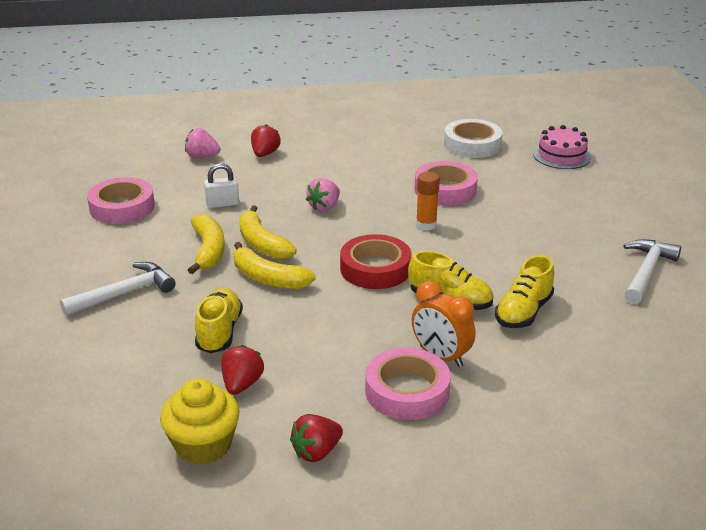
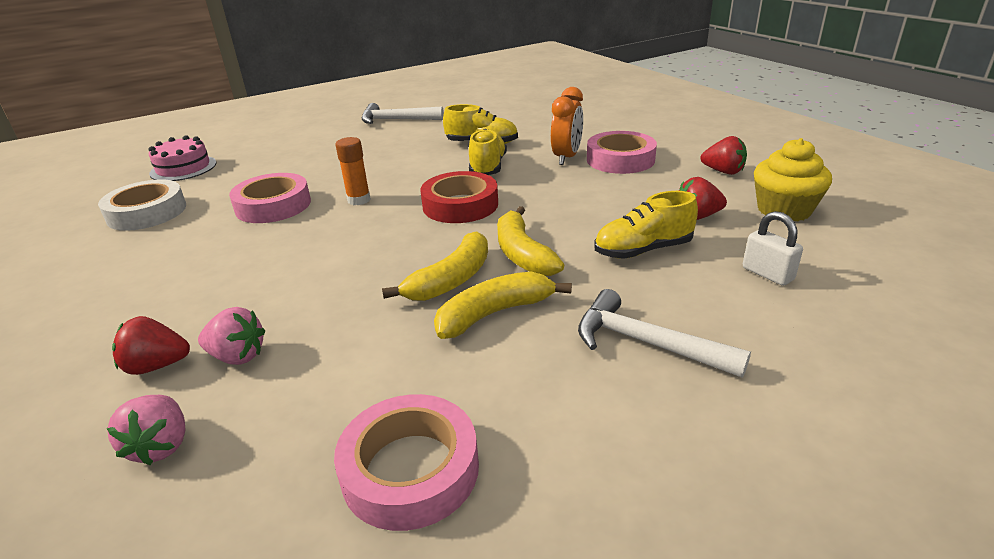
camera: 110 degrees left, 0 degrees up
(222, 204) = (355, 348): white padlock -> white padlock (767, 274)
(268, 278) = (522, 254): yellow banana -> yellow banana turned 150 degrees clockwise
(324, 207) = (337, 263): pink strawberry -> pink strawberry (238, 356)

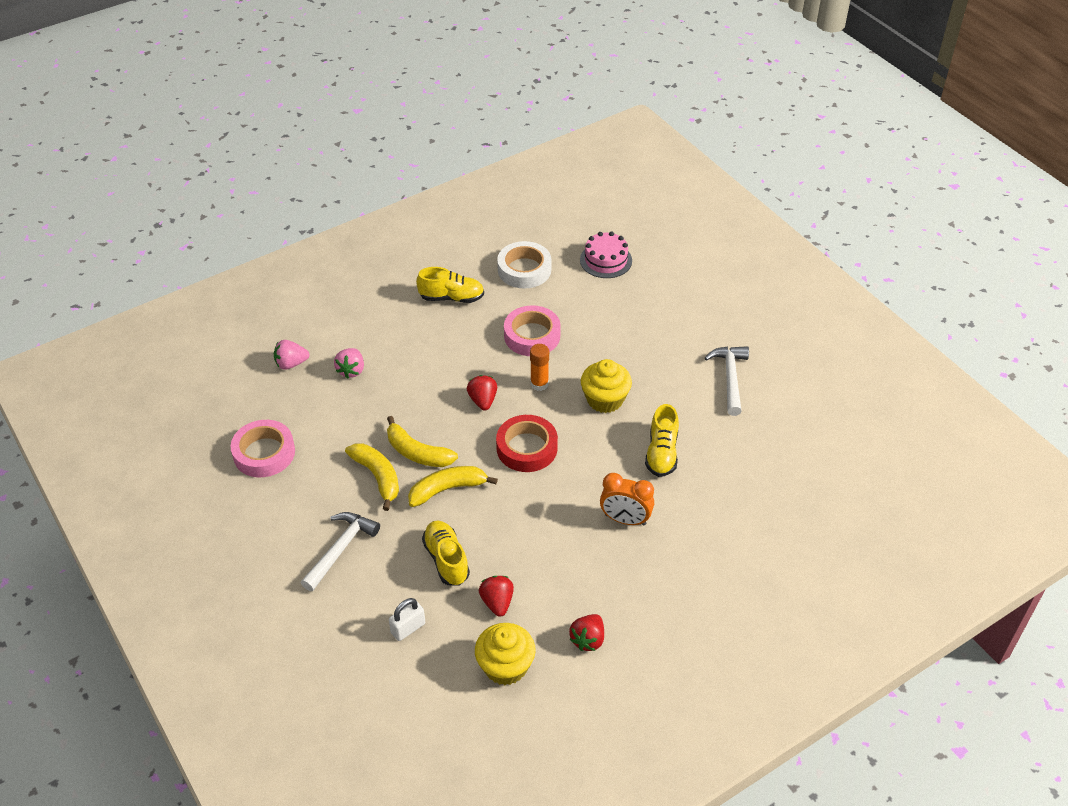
camera: 85 degrees right, 15 degrees up
(157, 366) = (347, 341): red strawberry -> red strawberry (483, 401)
(400, 167) = (605, 399): none -> yellow cupcake
(488, 167) = (602, 461): yellow shoe -> yellow shoe (451, 297)
(620, 160) = (619, 561): pink tape -> none

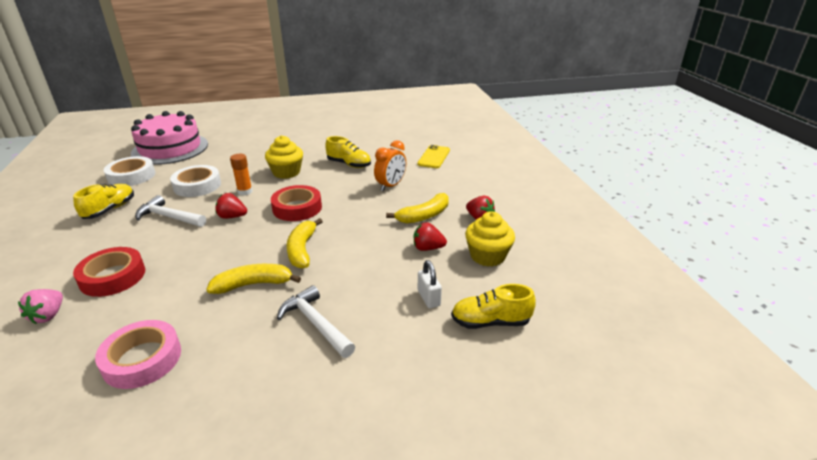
camera: 70 degrees left, 15 degrees down
(351, 370) = (113, 277): pink strawberry -> red tape
(417, 452) = (249, 257): yellow banana -> yellow banana (424, 216)
(446, 560) = (372, 264): yellow shoe -> yellow shoe (490, 322)
(532, 336) = (197, 185): pink tape -> white tape
(606, 260) = (170, 148): pink cake -> pink cake, size x1.86
(730, 378) = (314, 135): white hammer -> white hammer (169, 217)
(740, 543) = (434, 157): none -> yellow phone

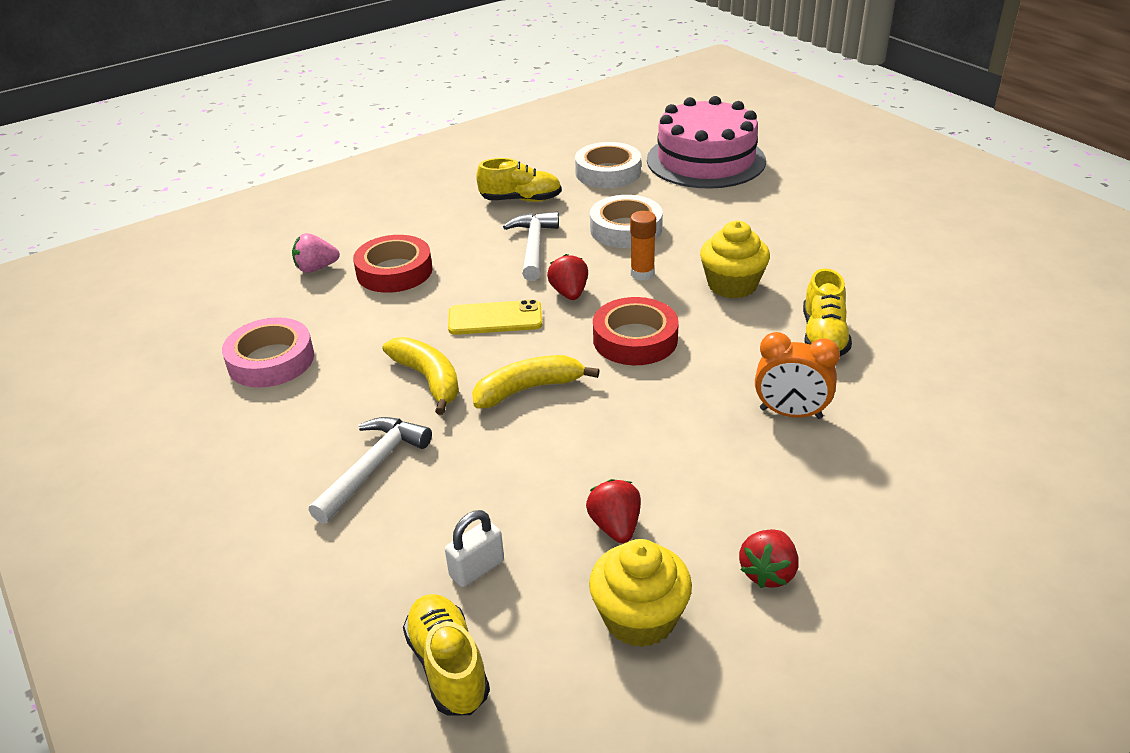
camera: 70 degrees right, 5 degrees up
(424, 216) = (718, 490): yellow banana -> none
(434, 157) = (969, 434): yellow phone -> yellow phone (495, 318)

